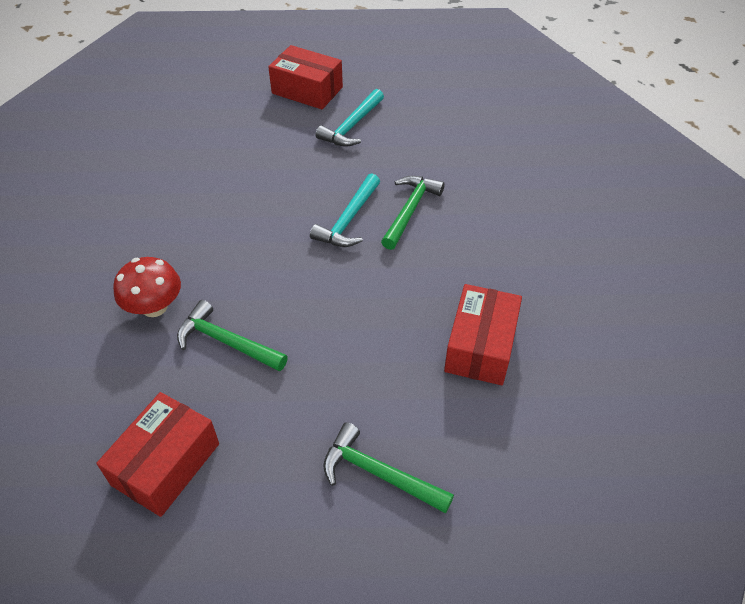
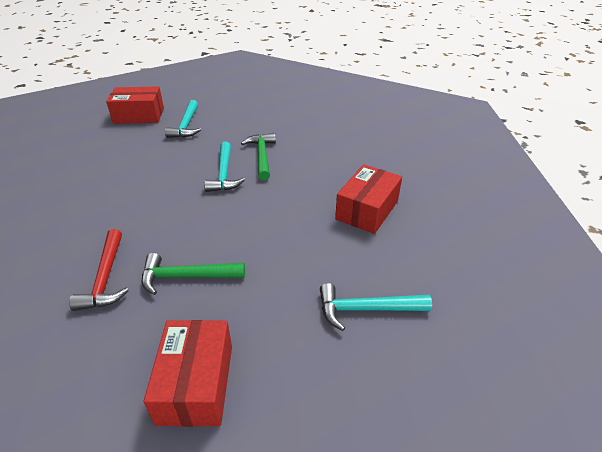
camera: 30 degrees left, 10 degrees down
(154, 307) = (106, 277): red mushroom -> red hammer
(379, 474) = (366, 309): green hammer -> turquoise hammer
(480, 346) = (367, 210): red box -> red box turned 45 degrees clockwise

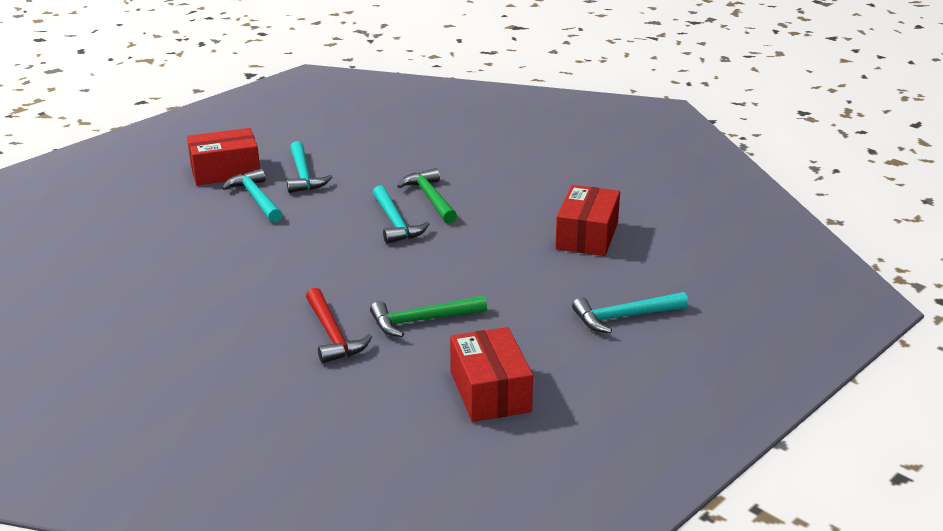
camera: 15 degrees left, 10 degrees down
(142, 139) = (256, 199): none -> turquoise hammer

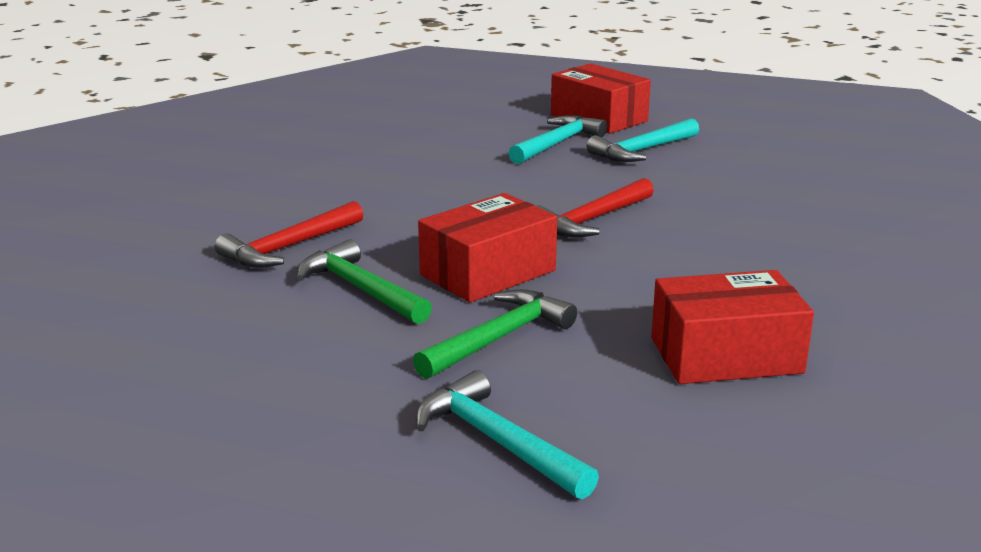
camera: 65 degrees right, 5 degrees down
(395, 223) = (592, 220): turquoise hammer -> red hammer
(430, 198) = (684, 225): green hammer -> green hammer (498, 338)
(490, 391) = (209, 372): red box -> red box (488, 272)

